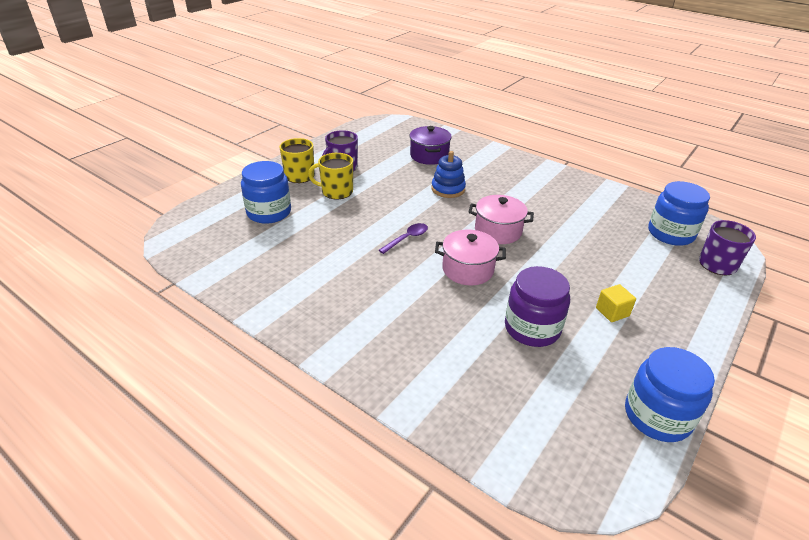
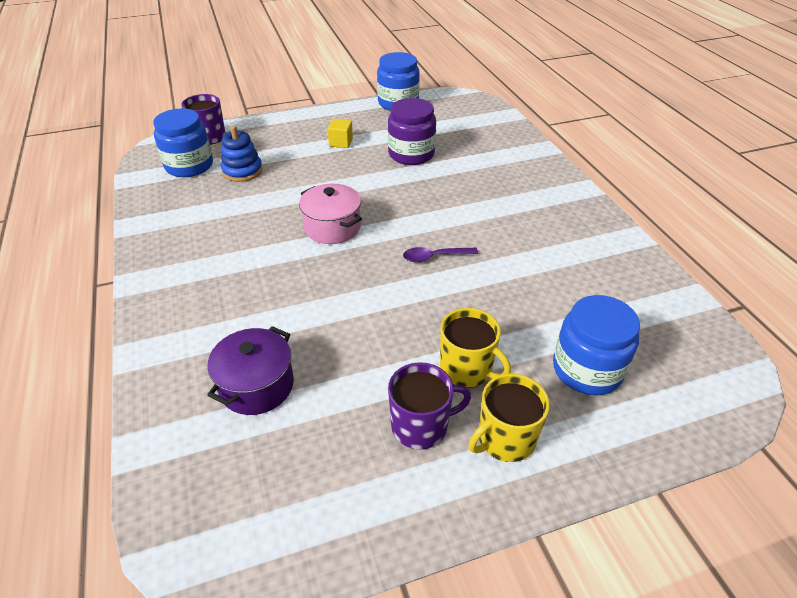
camera: 145 degrees left, 5 degrees up
(448, 189) = (313, 304): blue stacking toy -> blue stacking toy (242, 171)
(468, 269) = (408, 206): pink pot -> none

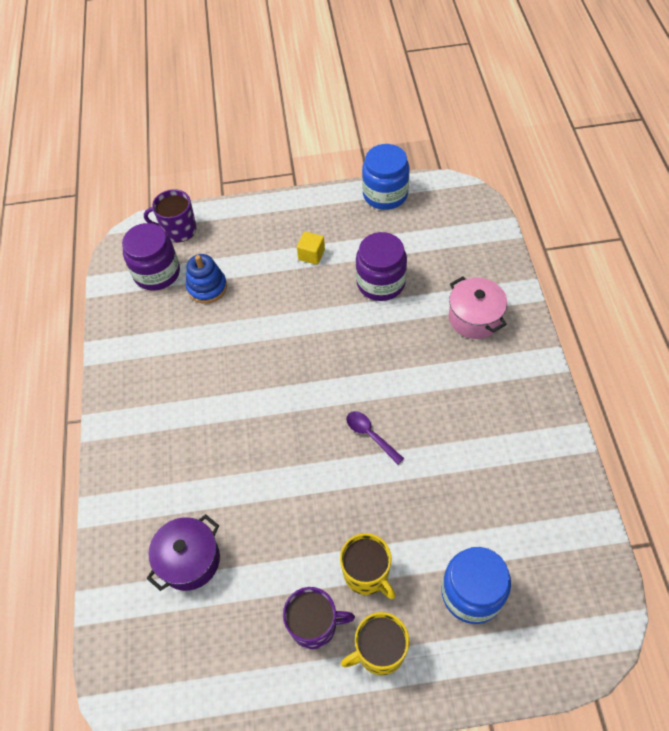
camera: 15 degrees right, 15 degrees up
(189, 166) = (157, 273): blue jar -> purple jar
(332, 227) = (282, 381): pink pot -> pink pot (474, 318)
(434, 257) = (370, 435): purple spoon -> purple spoon turned 45 degrees clockwise

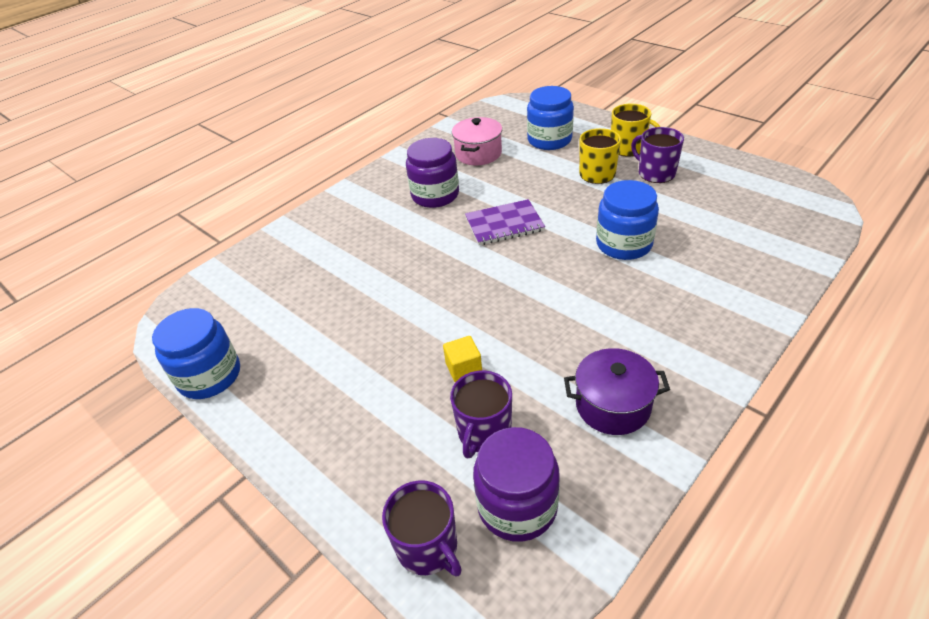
camera: 130 degrees left, 15 degrees down
(189, 560) = (715, 241): purple pot -> purple pot (612, 405)
(207, 287) = (484, 433): blue stacking toy -> purple mug
(258, 494) = (624, 244): none -> blue jar
(311, 255) = (352, 376): yellow cube -> yellow cube (464, 368)
(370, 435) = (504, 224): purple spoon -> purple notebook
(381, 283) = (345, 305): purple jar -> purple jar (435, 195)
(474, 318) = (335, 235): pink pot -> pink pot (478, 154)

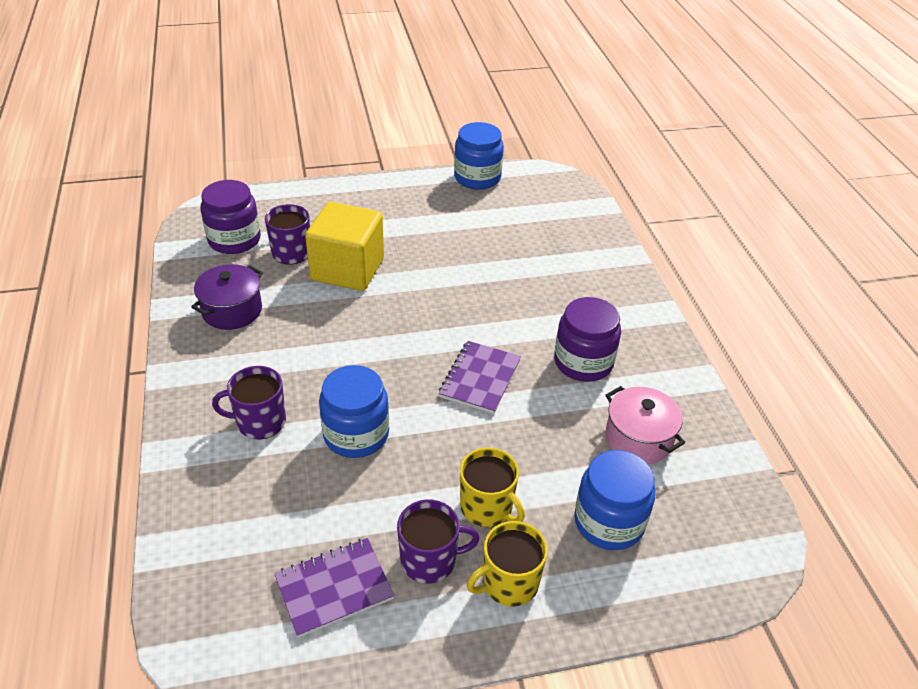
camera: 120 degrees right, 0 degrees up
(428, 547) = (258, 204): purple mug -> purple mug (260, 422)
(464, 368) = (347, 269): yellow cube -> yellow cube, size x2.40
(720, 190) = (334, 588): none -> purple notebook

